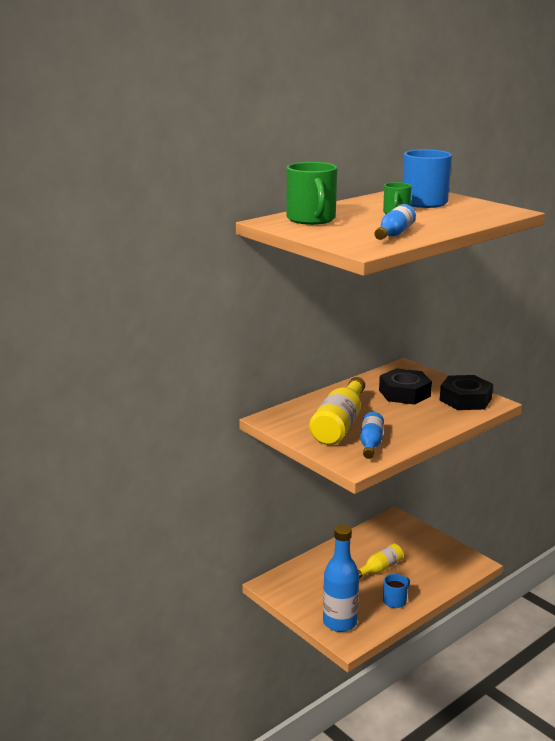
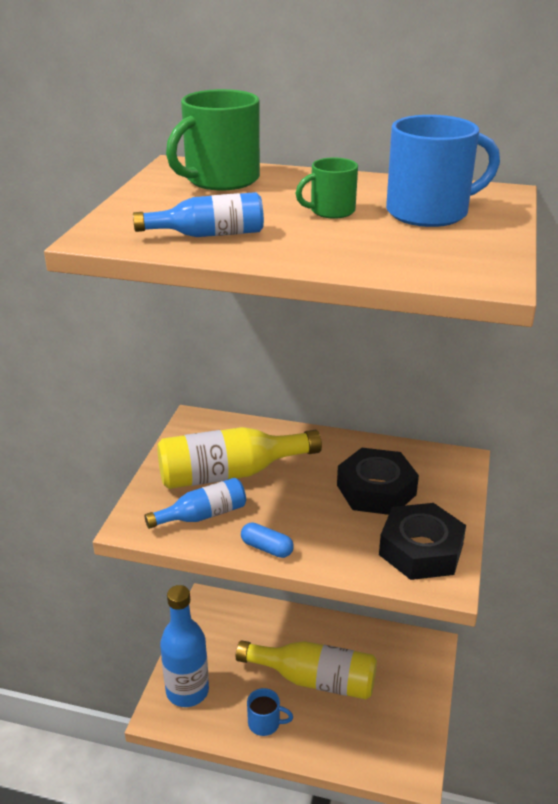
camera: 55 degrees right, 10 degrees up
(380, 569) = (314, 679): yellow bottle -> yellow bottle, size x1.71
(421, 435) = (267, 548): none -> blue capsule

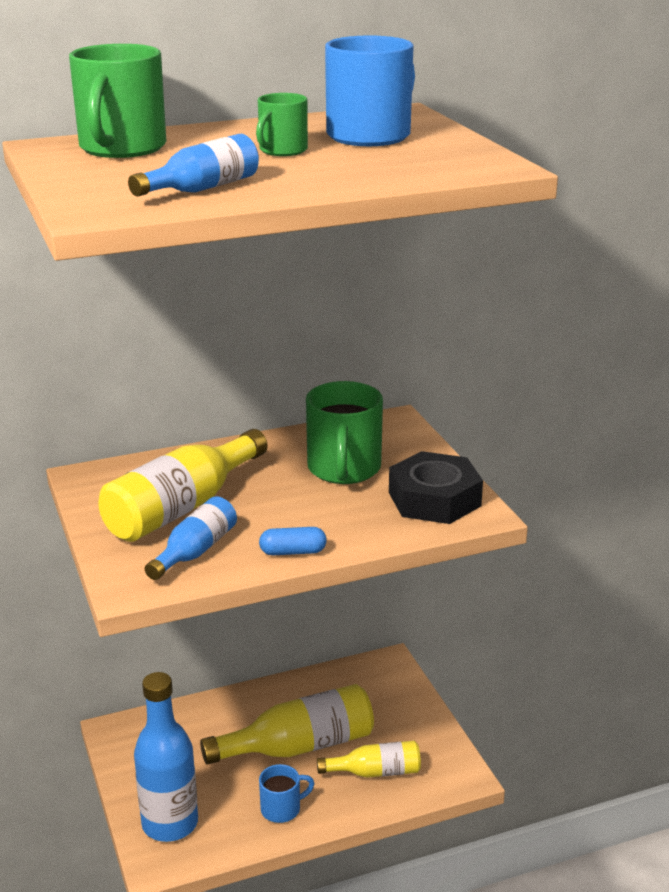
camera: 35 degrees left, 5 degrees down
(352, 732) = (375, 772): none -> yellow bottle
(376, 490) = (344, 469): black nut -> green mug

